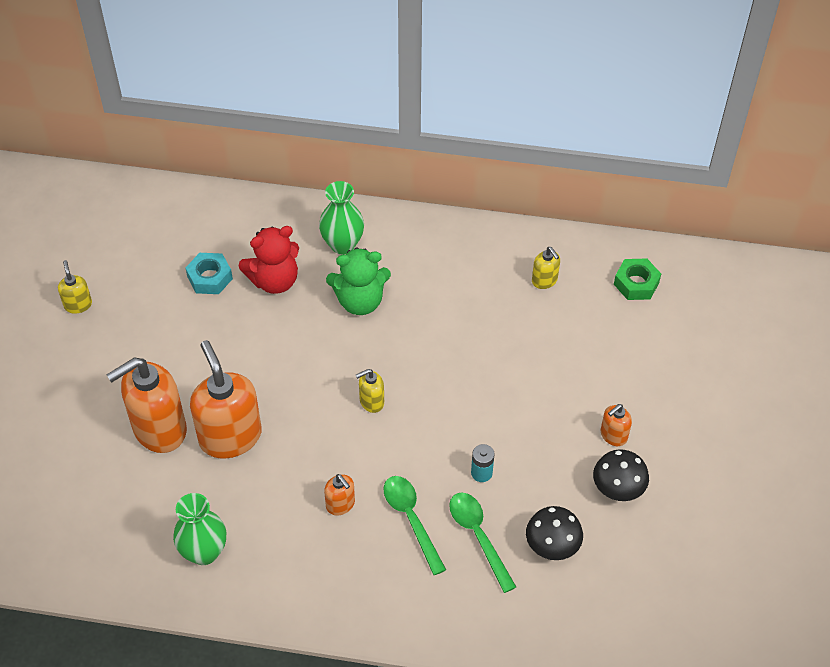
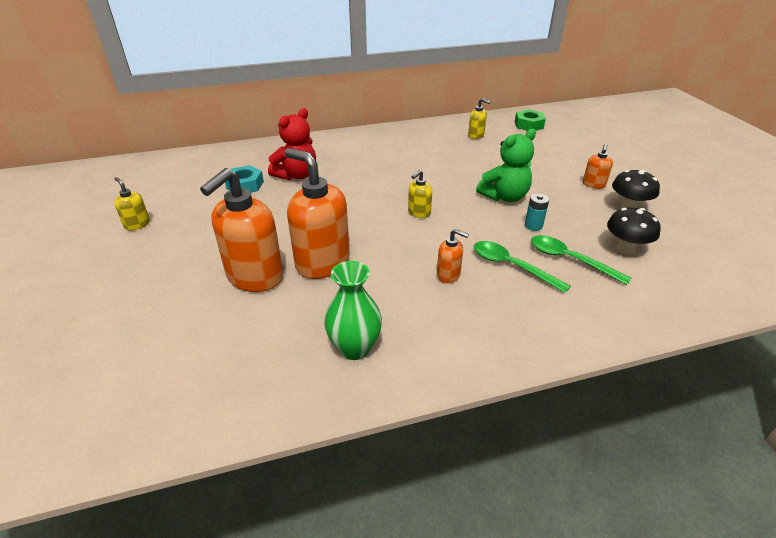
camera: 25 degrees left, 15 degrees down
(342, 244) = (333, 150): green vase -> none
(360, 301) = (367, 170): green teddy bear -> green teddy bear (504, 197)

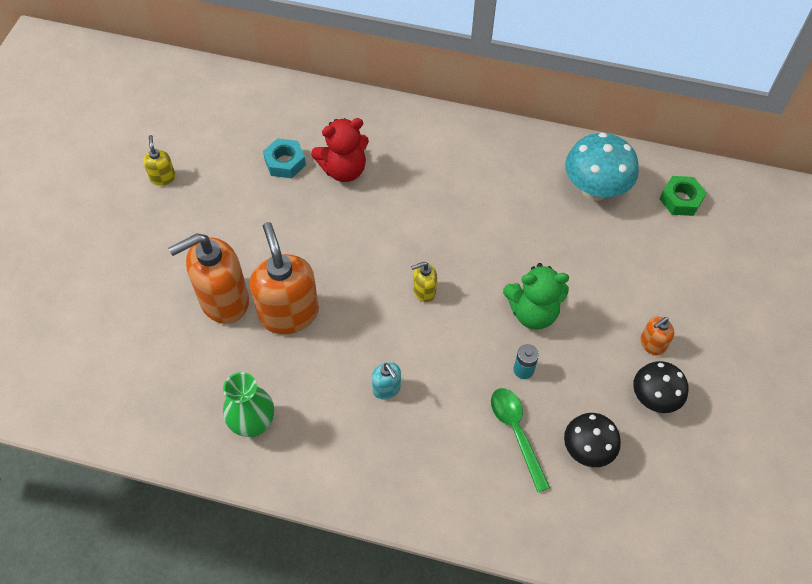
camera: 30 degrees right, 20 degrees up
(448, 275) = (386, 389): orange soap dispenser -> turquoise soap dispenser
(476, 135) = (594, 190): yellow soap dispenser -> turquoise mushroom
(511, 266) = (453, 410): green spoon -> none

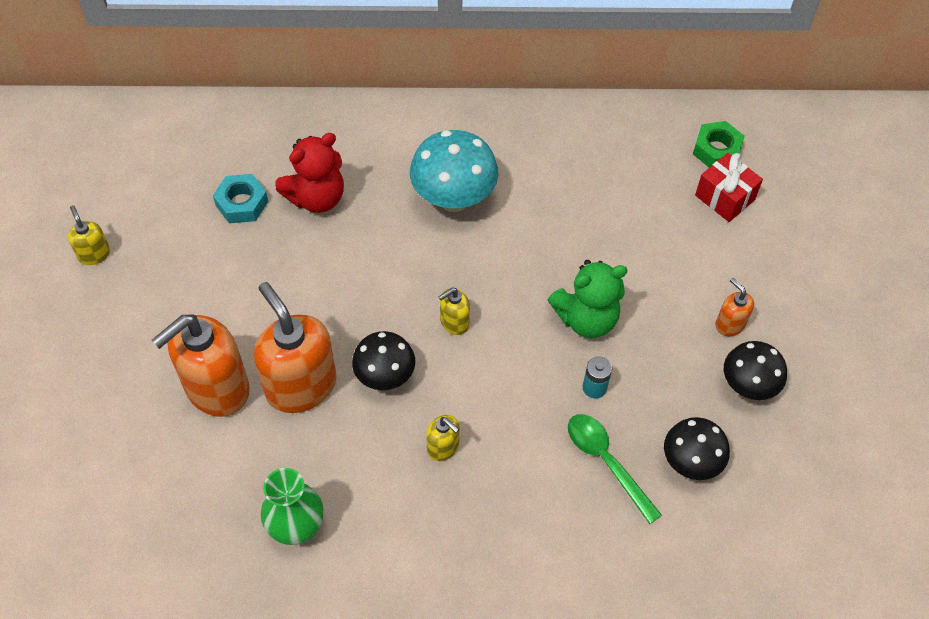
camera: 15 degrees left, 0 degrees up
(356, 321) = (385, 376): none -> black mushroom
(386, 389) = (443, 447): turquoise soap dispenser -> yellow soap dispenser
(594, 190) = (617, 159): turquoise mushroom -> turquoise mushroom (453, 198)
(652, 344) = (730, 324): orange soap dispenser -> orange soap dispenser turned 105 degrees clockwise
(677, 240) = (724, 197): none -> red gift

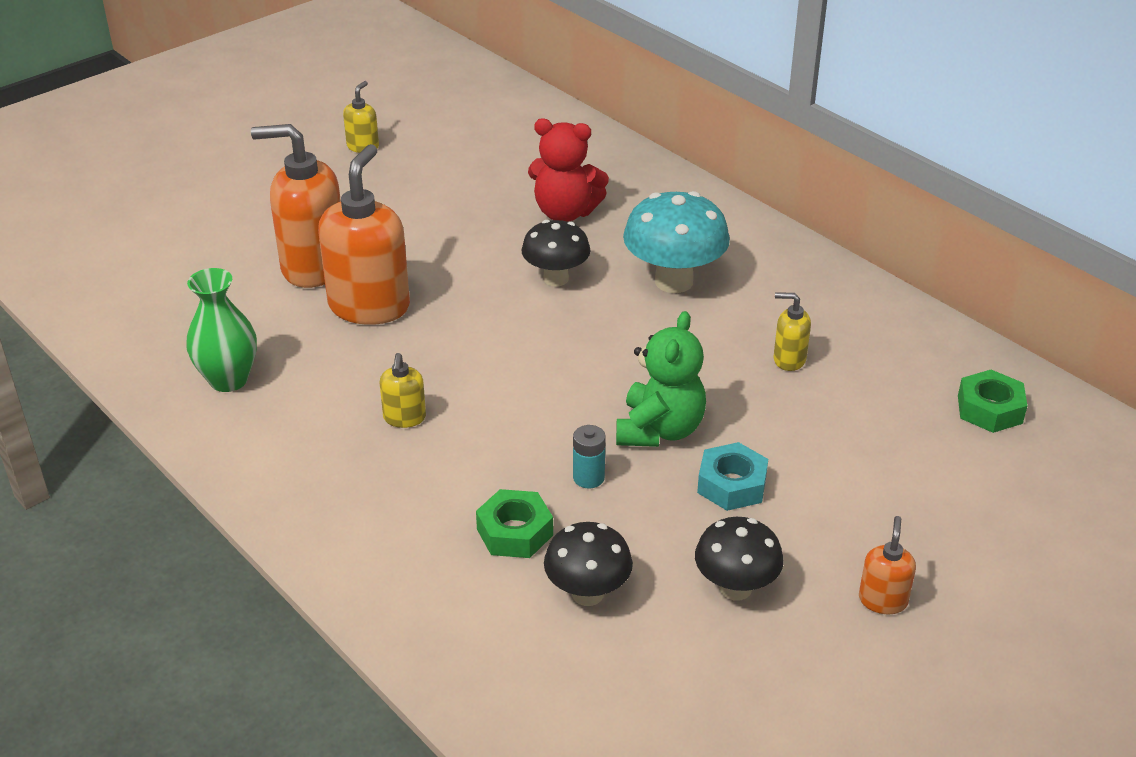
camera: 50 degrees right, 20 degrees down
(242, 203) = (505, 182): turquoise nut -> turquoise nut (731, 485)
(385, 376) = (436, 345): black mushroom -> black mushroom (556, 278)
(454, 322) = (544, 353): yellow soap dispenser -> yellow soap dispenser (789, 359)
(586, 318) = (659, 430): green teddy bear -> green teddy bear turned 105 degrees counterclockwise
(607, 462) = (515, 532): green spoon -> green nut
(724, 197) = (941, 446): red gift -> none
(730, 324) = (792, 533): orange soap dispenser -> orange soap dispenser (882, 600)

